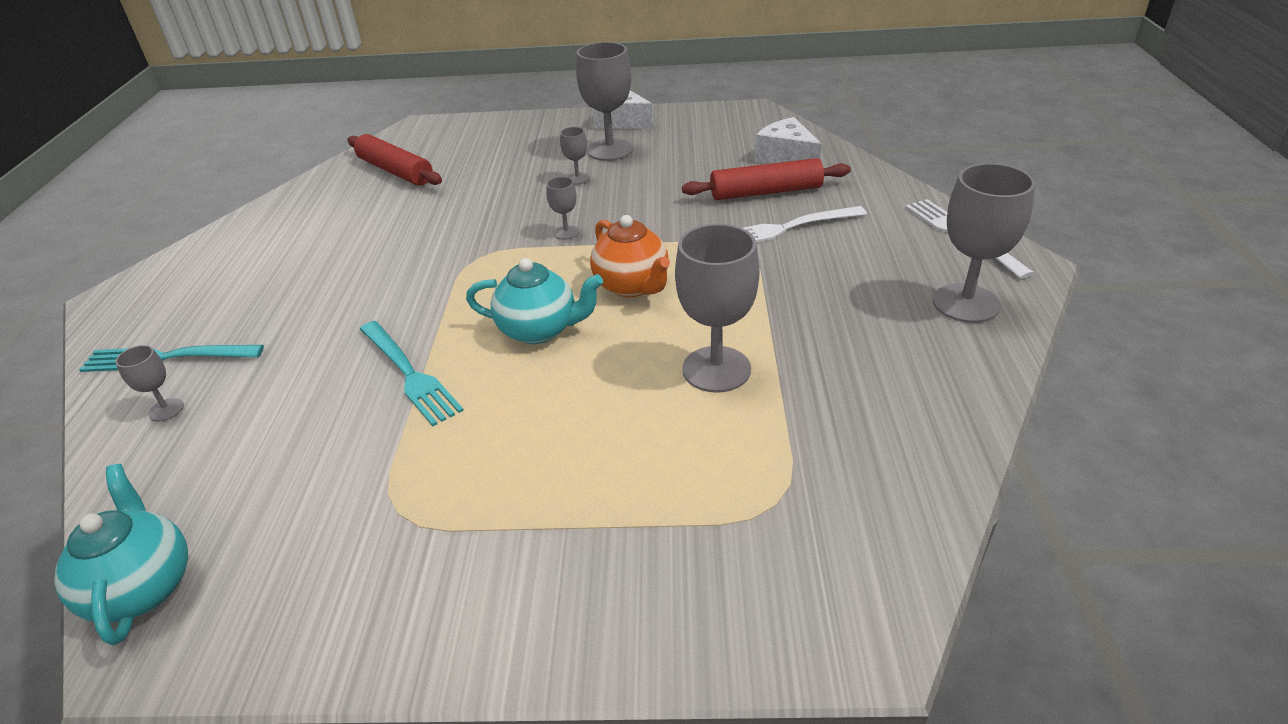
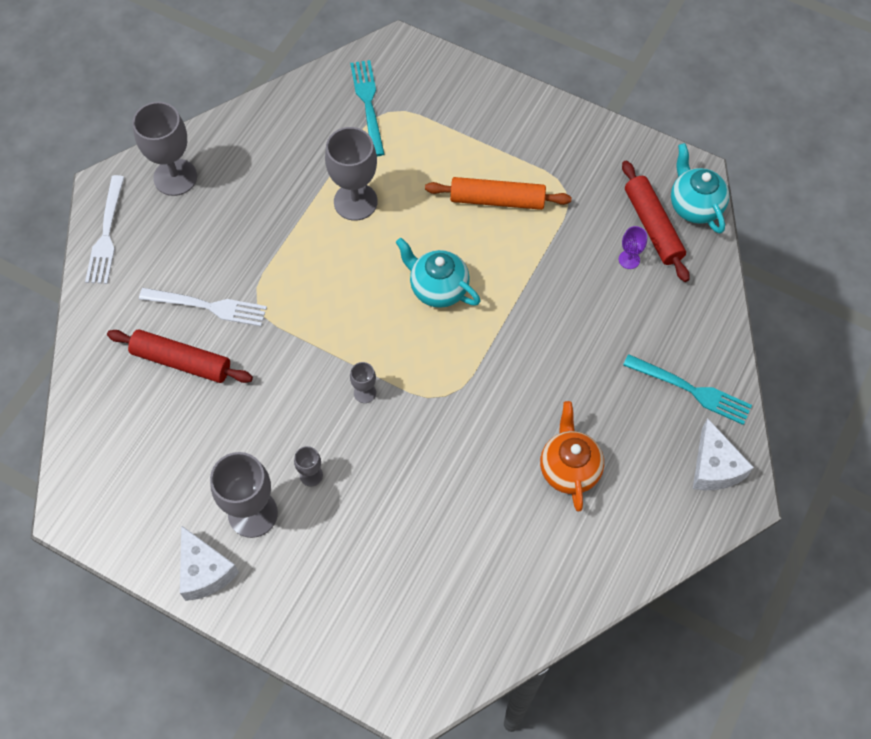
camera: 155 degrees left, 25 degrees up
(143, 587) = (694, 206): turquoise teapot -> turquoise teapot turned 150 degrees clockwise
(166, 410) = (689, 333): grey goblet -> none
(267, 460) = (629, 259): none -> purple goblet
(396, 171) = (467, 596): red rolling pin -> red rolling pin (652, 226)
(410, 374) = (533, 289): turquoise fork -> turquoise fork (368, 103)
(510, 453) = (497, 200): none -> orange rolling pin
(632, 286) = (355, 300): orange teapot -> orange teapot (569, 469)
(786, 158) = (121, 404): white cheese -> white cheese (714, 467)

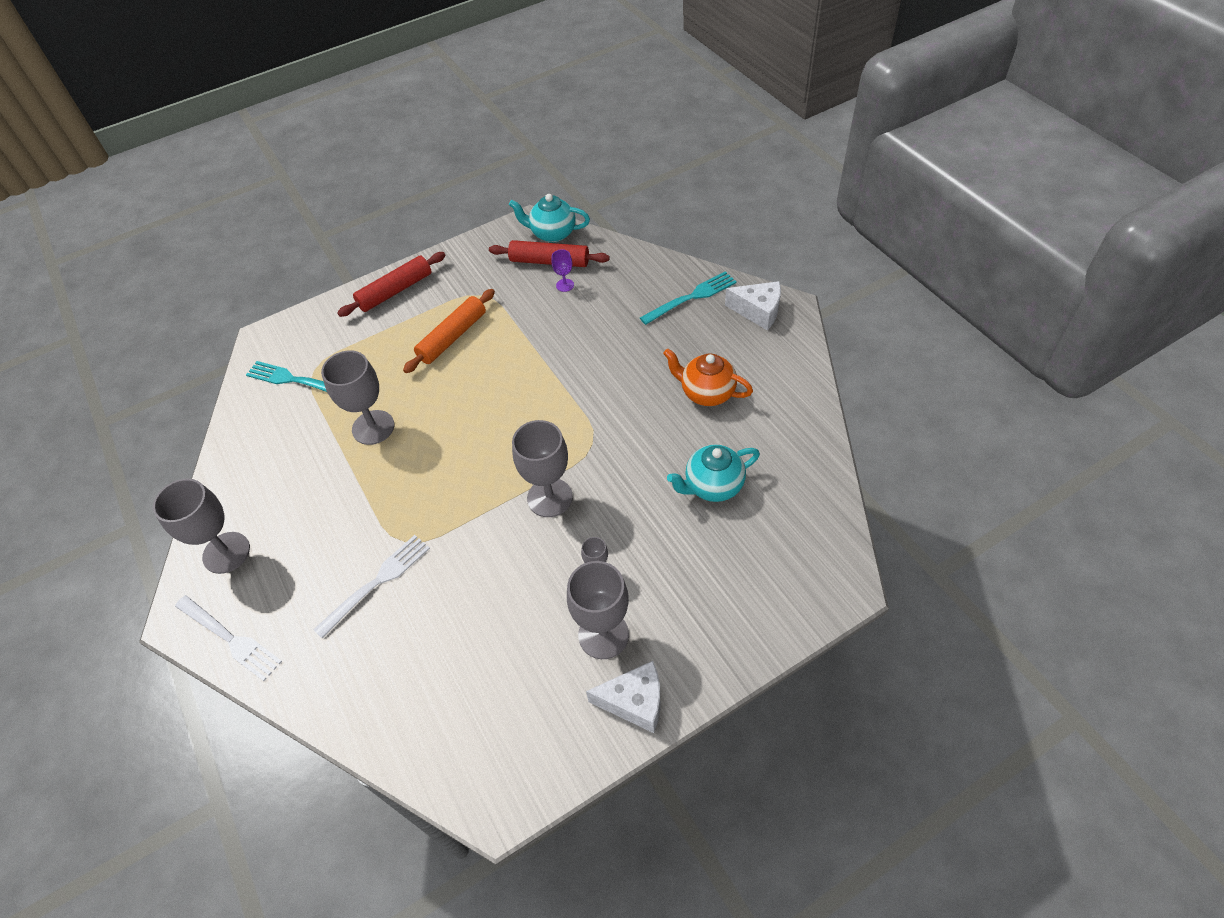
camera: 55 degrees left, 10 degrees down
(182, 361) = (413, 629): red rolling pin -> red rolling pin (395, 291)
(365, 393) = (549, 497): grey goblet -> grey goblet, size x2.10
(438, 288) = (496, 407): turquoise teapot -> turquoise teapot (713, 486)

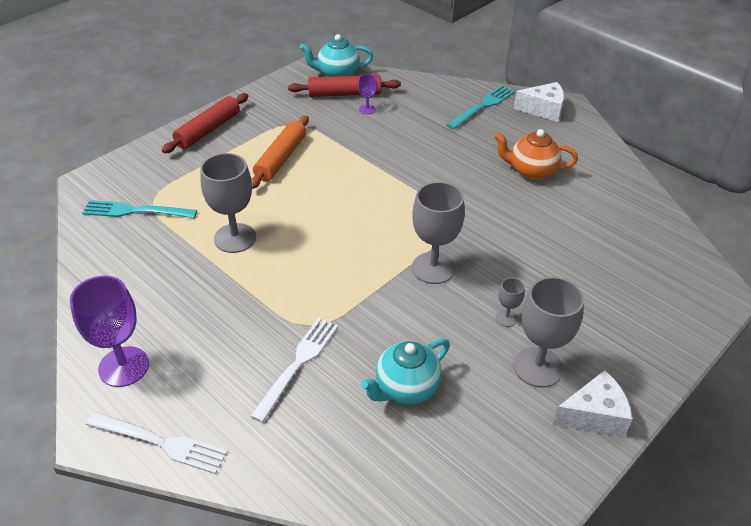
camera: 20 degrees left, 10 degrees down
(226, 552) = (124, 366): grey goblet -> purple goblet
(713, 486) = (573, 237): turquoise teapot -> turquoise teapot (406, 388)

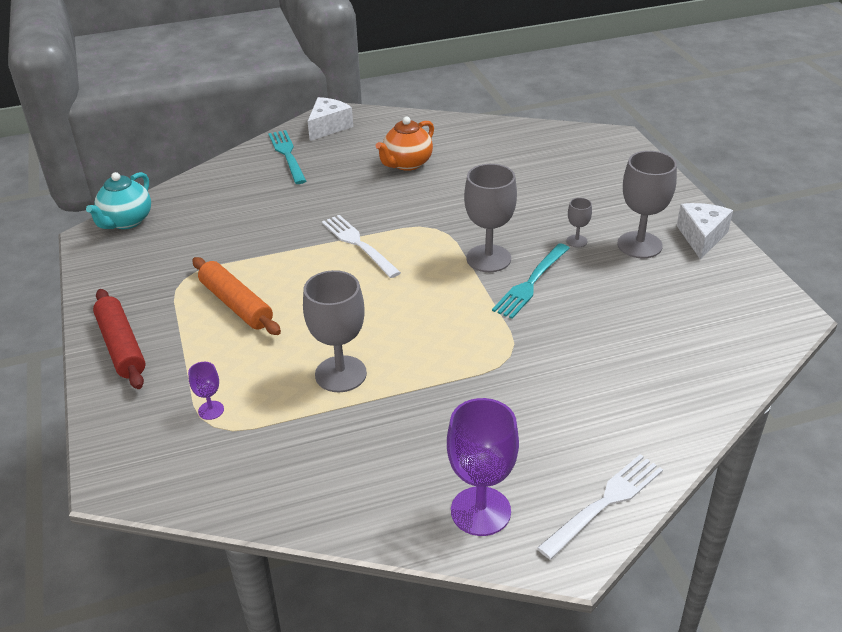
camera: 60 degrees left, 5 degrees down
(135, 211) = (219, 446): turquoise fork -> turquoise fork (531, 283)
(298, 364) = (555, 378): white fork -> white fork (358, 244)
(344, 94) = (169, 228): red rolling pin -> none
(367, 109) = (214, 222): purple goblet -> purple goblet (211, 410)
(406, 388) = (623, 321): turquoise teapot -> none

